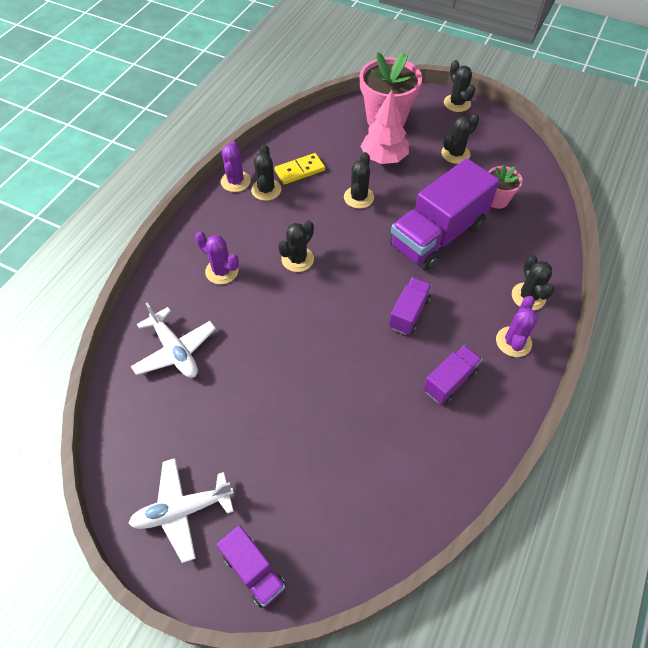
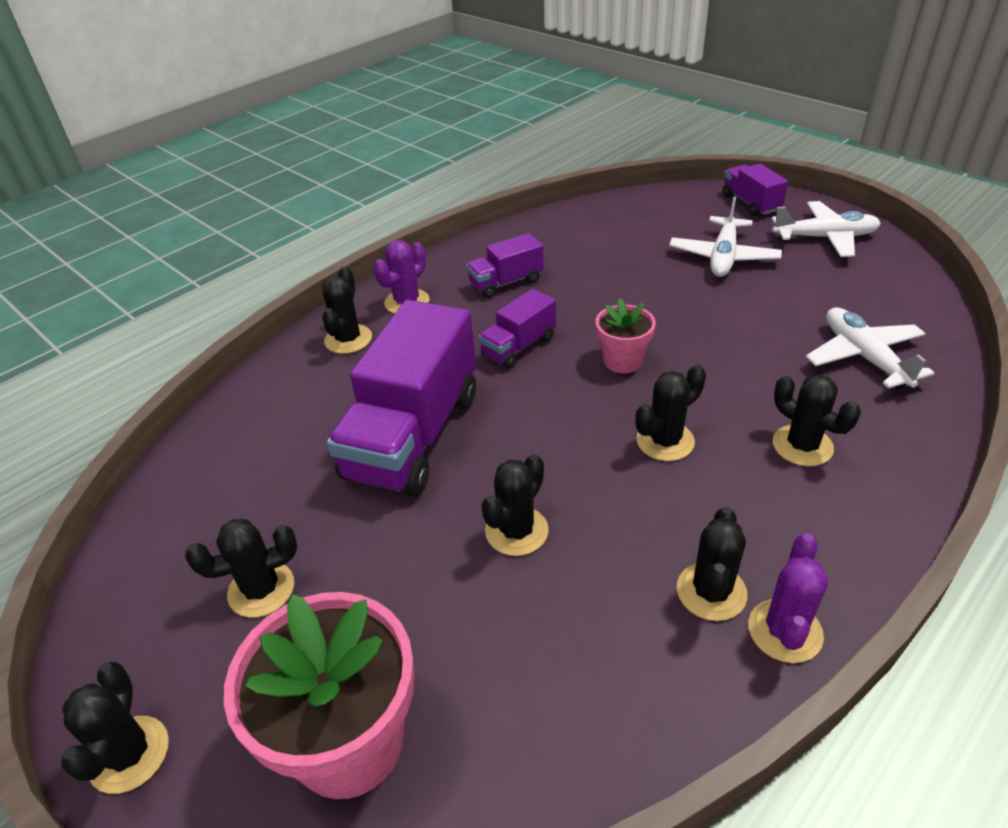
camera: 160 degrees left, 15 degrees down
(222, 271) = (802, 446): purple cactus -> black cactus
(276, 457) = (723, 257): none -> white plane
(299, 171) = (625, 626): yellow domino -> none
(383, 158) = (419, 616): pink tree -> none
(437, 235) = (413, 435): purple truck -> purple truck turned 135 degrees clockwise
(497, 200) = (269, 473): pink flower pot -> pink flower pot (622, 361)

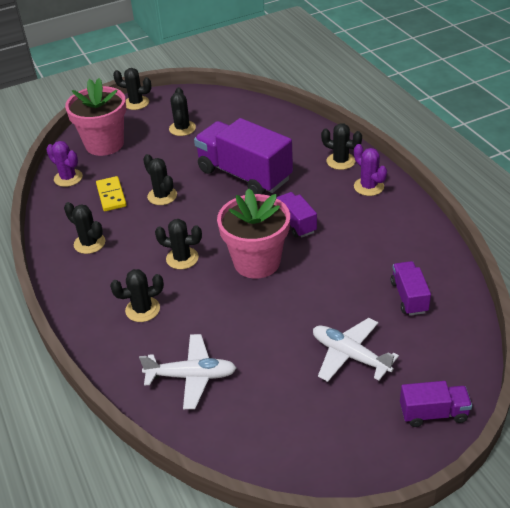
camera: 110 degrees right, 0 degrees up
(506, 282) = (370, 232): purple truck -> purple truck (409, 297)
(550, 624) = (111, 195): none -> yellow domino
(622, 361) = (257, 262): pink flower pot -> pink flower pot, size x1.88
(665, 441) = (182, 258): black cactus -> black cactus turned 60 degrees counterclockwise
(785, 631) = (57, 257): purple cactus -> purple cactus (68, 178)
(825, 238) = (348, 437): white plane -> none

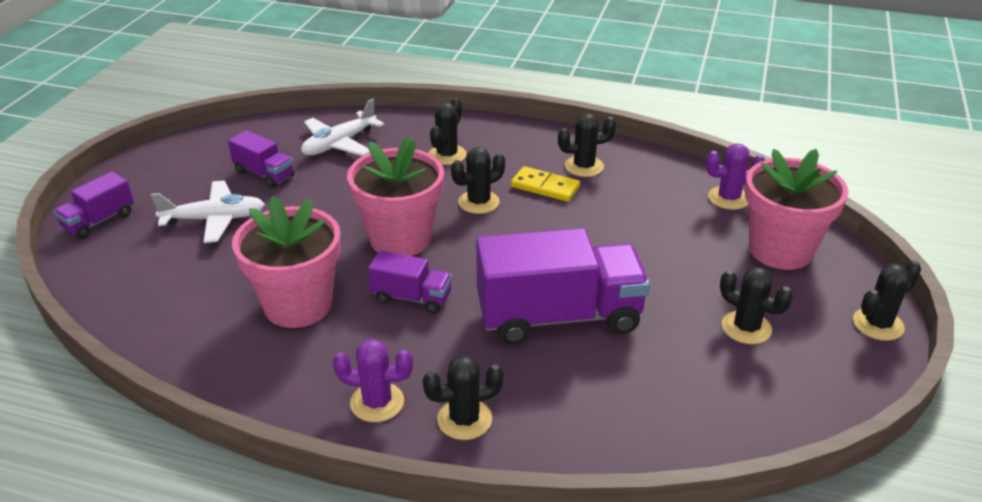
camera: 130 degrees right, 5 degrees down
(111, 195) = (652, 209): yellow domino -> yellow domino (545, 187)
(162, 196) = (603, 239): black cactus -> none
(357, 255) = (298, 305): none -> pink flower pot
(409, 297) = (195, 296): purple truck -> purple truck (264, 174)

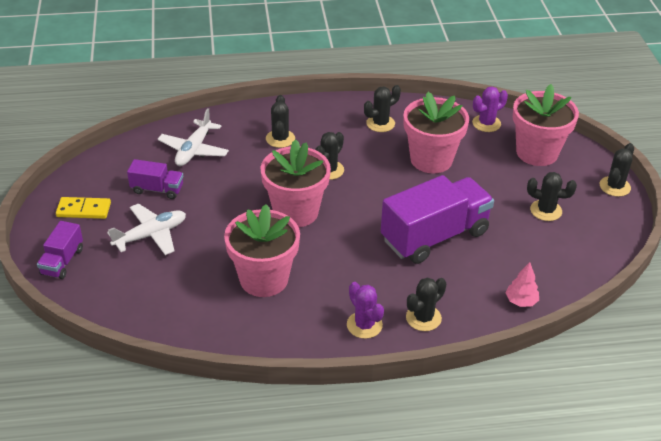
camera: 25 degrees left, 5 degrees up
(377, 402) = (364, 325): purple cactus -> purple cactus turned 75 degrees clockwise
(412, 298) = (335, 251): purple truck -> none
(545, 187) = (365, 146): yellow domino -> yellow domino (84, 210)
(621, 222) = (431, 160): none -> pink flower pot
(625, 442) = (521, 301): none -> pink tree

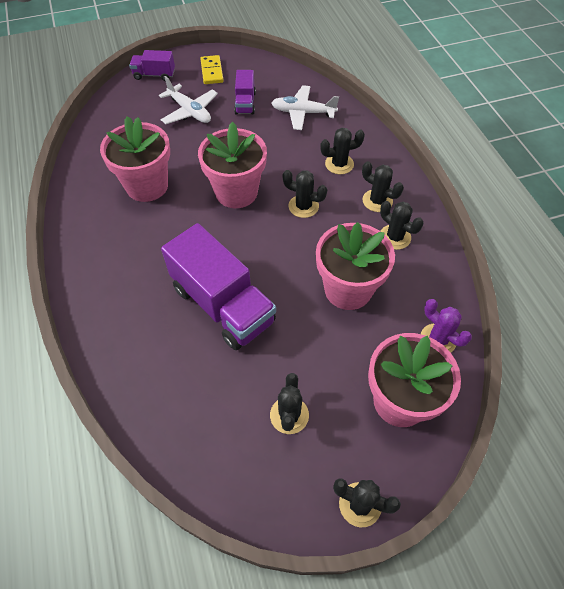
camera: 80 degrees right, 15 degrees up
(364, 325) = (95, 262): purple cactus -> none
(423, 318) = (106, 306): black cactus -> black cactus (377, 201)
(521, 301) = (134, 394): pink tree -> none

